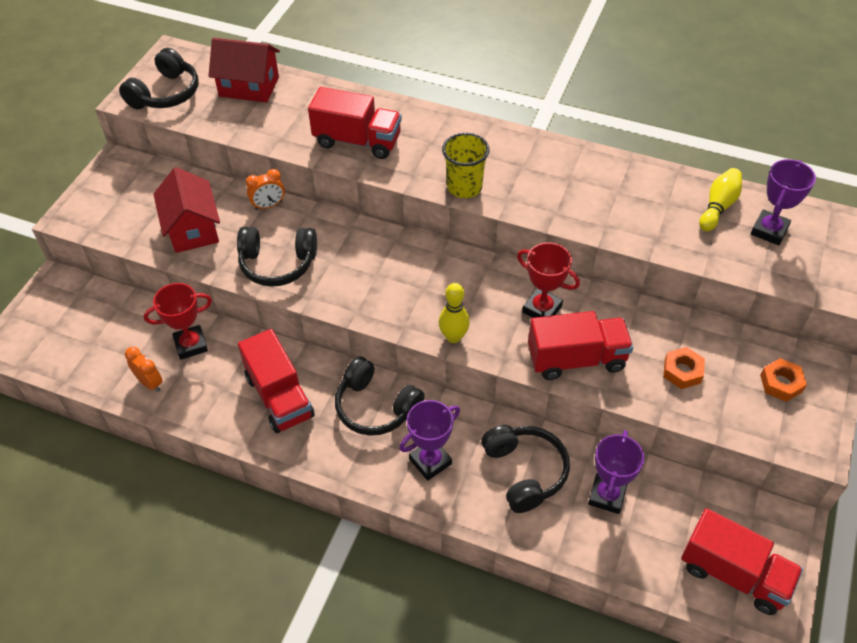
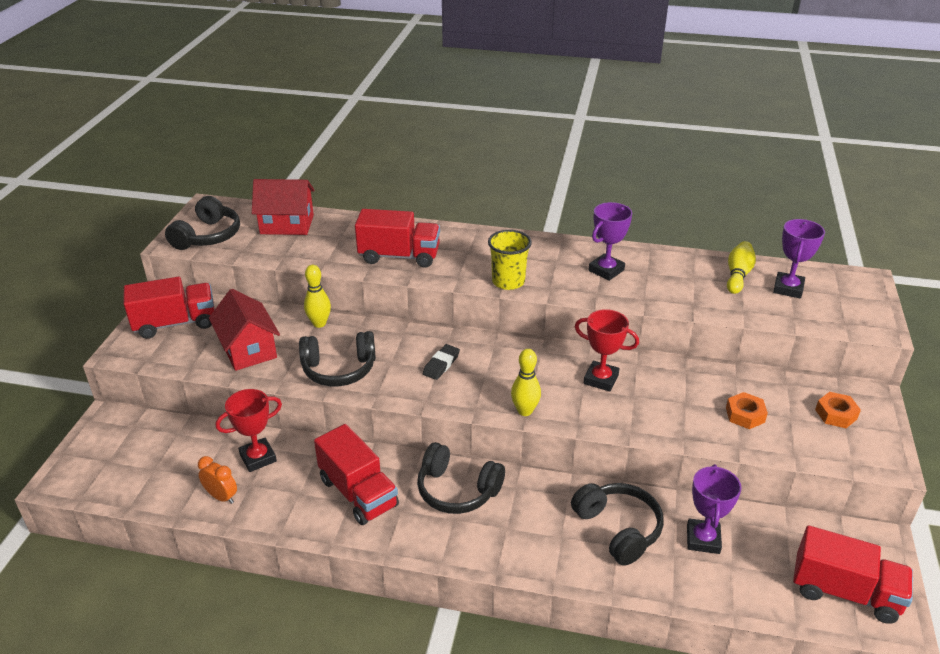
camera: 10 degrees left, 15 degrees down
(268, 205) = (319, 323): orange clock -> yellow bowling pin
(381, 270) = (441, 364): none -> black eraser
(430, 461) = (523, 531): purple trophy -> purple trophy (606, 270)
(576, 359) = (645, 416): red truck -> red truck (175, 323)

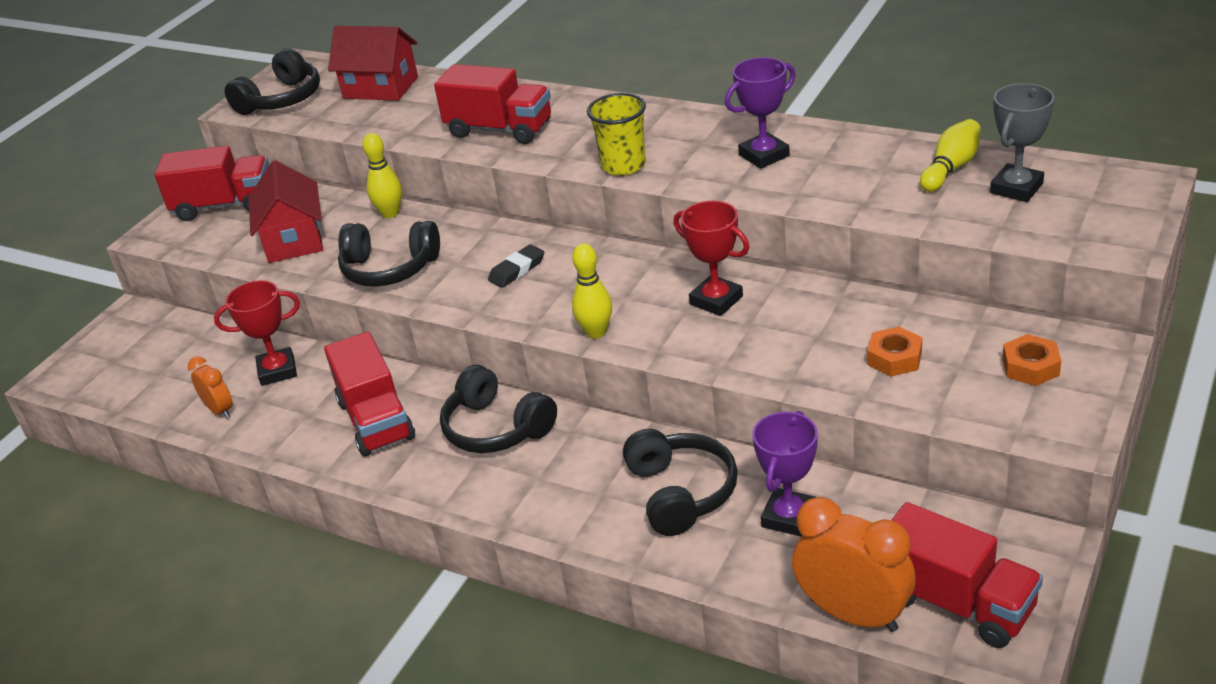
camera: 20 degrees right, 0 degrees up
(781, 610) = (853, 614): none -> orange clock
(788, 288) = (1016, 188): purple trophy -> grey trophy

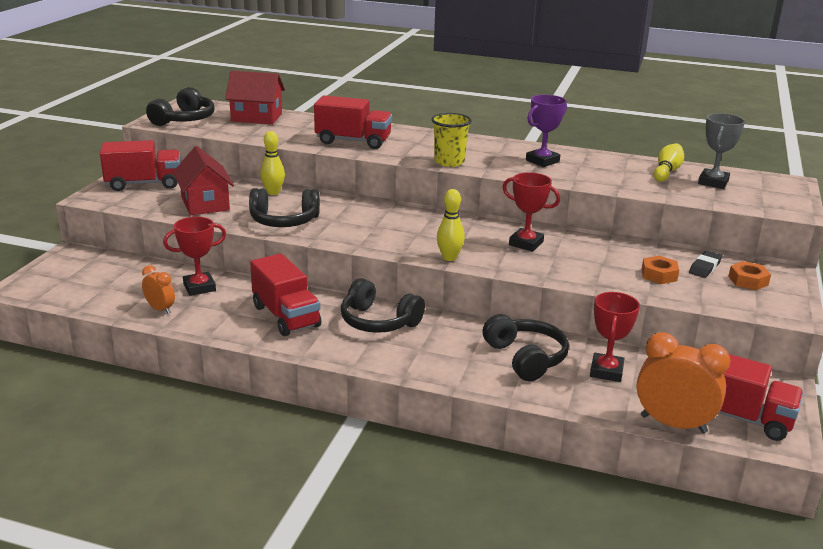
camera: 15 degrees left, 10 degrees down
(517, 270) = (378, 224): black eraser -> black eraser (705, 267)
(789, 517) = (606, 371): purple trophy -> red trophy

